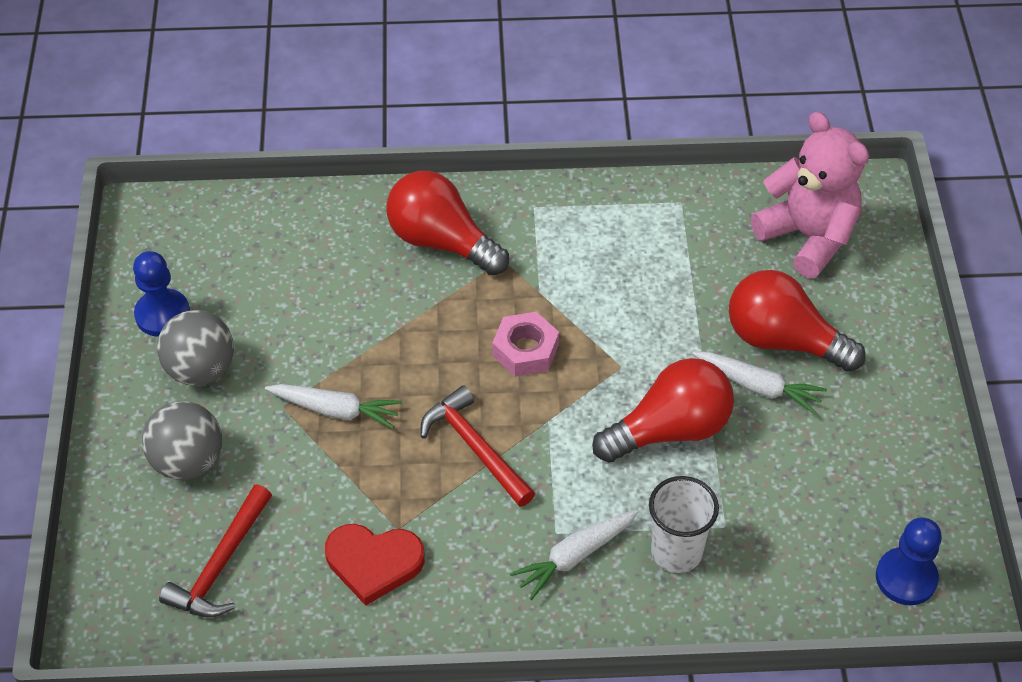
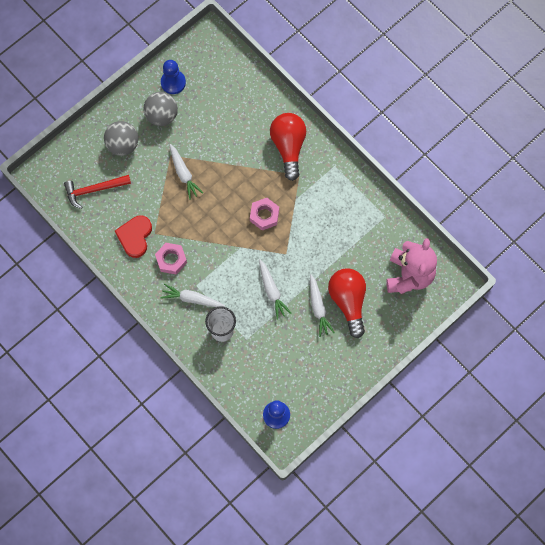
camera: 50 degrees right, 20 degrees up
(374, 563) = (135, 236): red heart -> red heart turned 45 degrees clockwise
(472, 537) = (171, 260): none -> pink nut
(475, 447) = (208, 232): red hammer -> none
(669, 430) = (272, 291): red light bulb -> white carrot

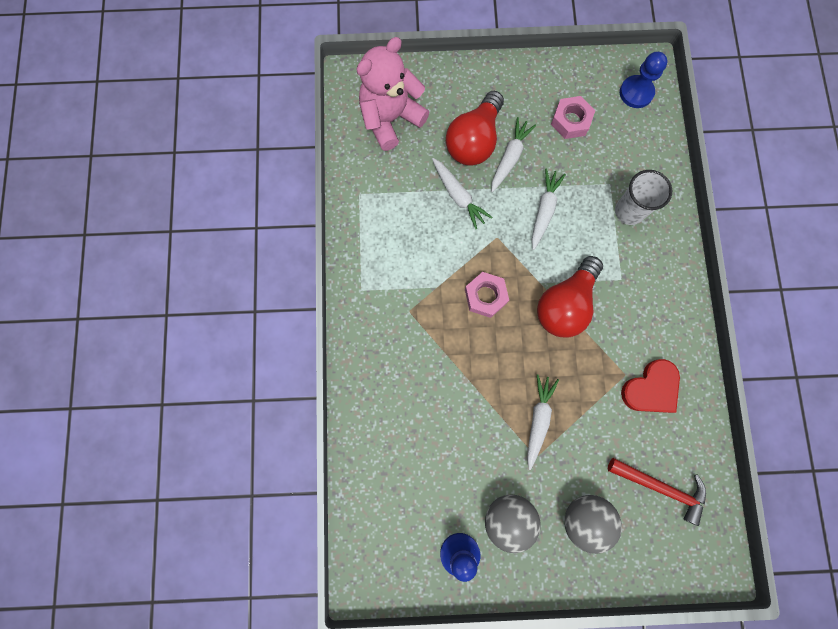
camera: 140 degrees left, 5 degrees up
(171, 260) = (628, 329): pink nut -> pink nut (570, 121)
(192, 299) = (637, 268): white carrot -> white carrot (458, 196)
(288, 147) = (392, 353): red light bulb -> red light bulb (565, 304)

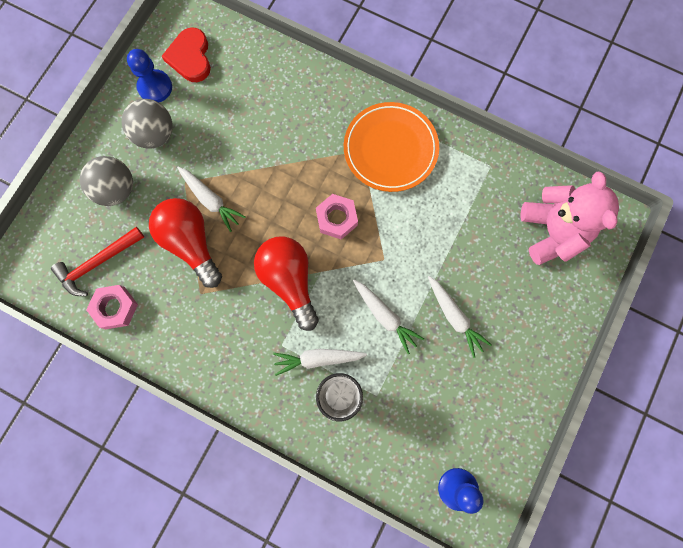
camera: 120 degrees right, 0 degrees up
(392, 286) = (390, 149): none -> orange plate
(458, 196) = (441, 248): white carrot -> white carrot (318, 359)
(474, 140) = (489, 294): red light bulb -> red light bulb (191, 243)
(570, 121) = (461, 400): pink nut -> pink nut (115, 308)
(651, 389) = (175, 307): red heart -> red heart (190, 57)

